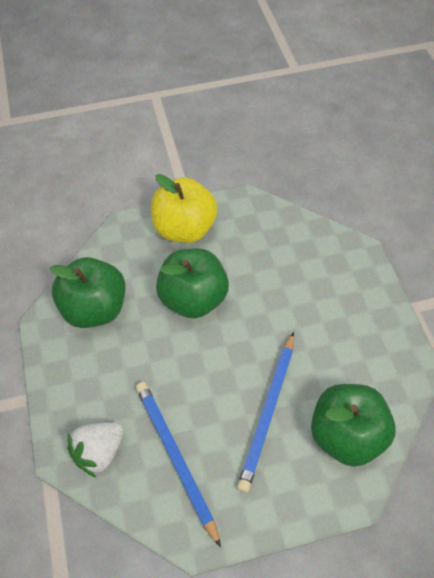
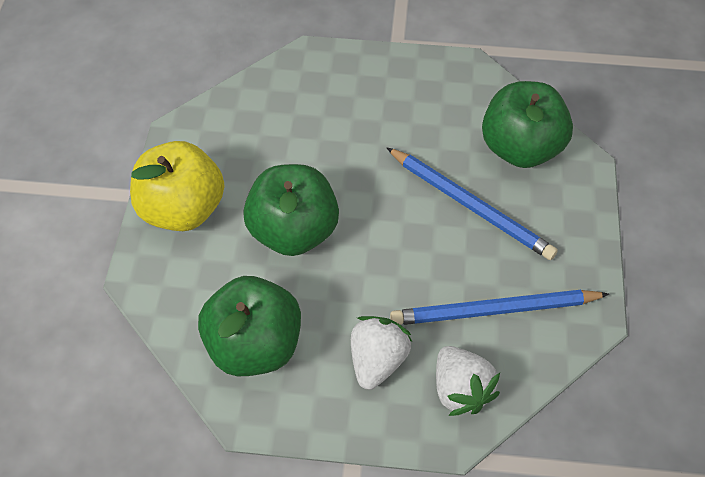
camera: 70 degrees left, 0 degrees up
(106, 388) = (377, 360): none -> white strawberry

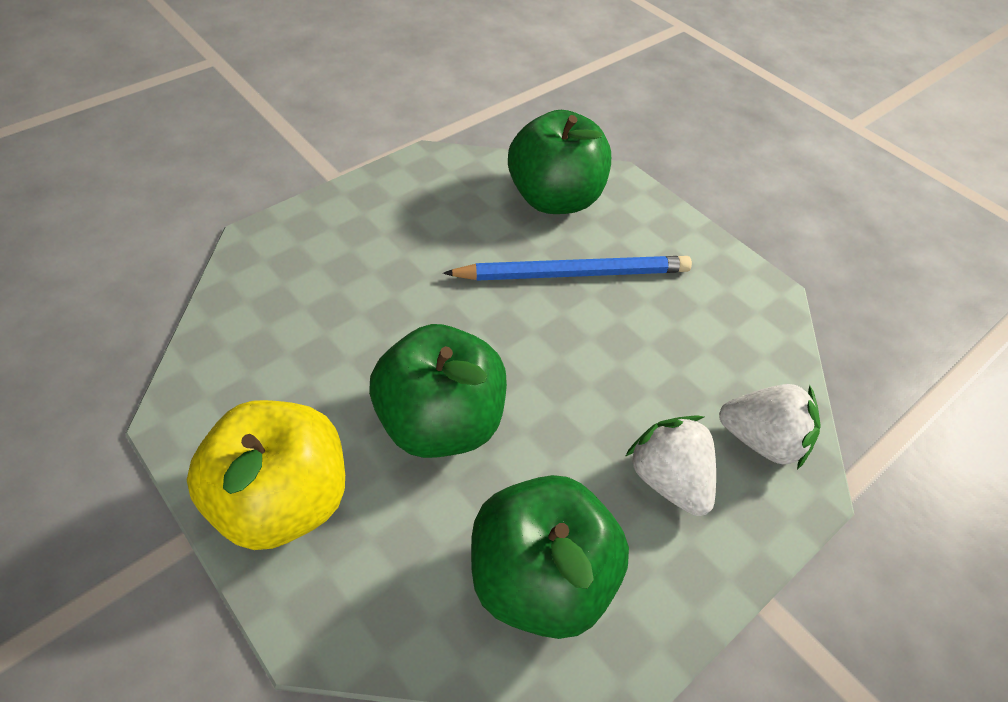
camera: 50 degrees left, 5 degrees down
(494, 310) = (700, 347): blue pencil -> none

